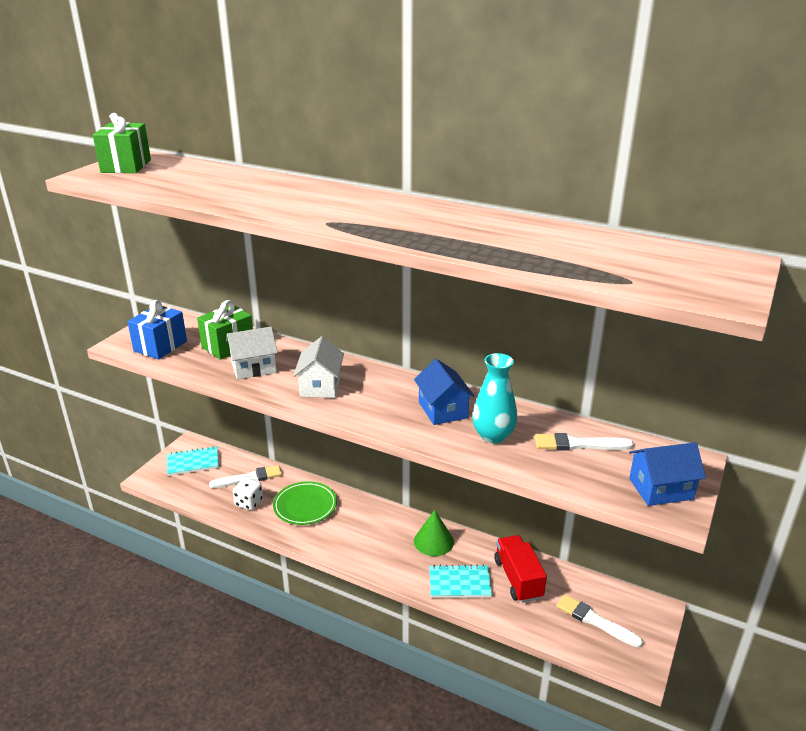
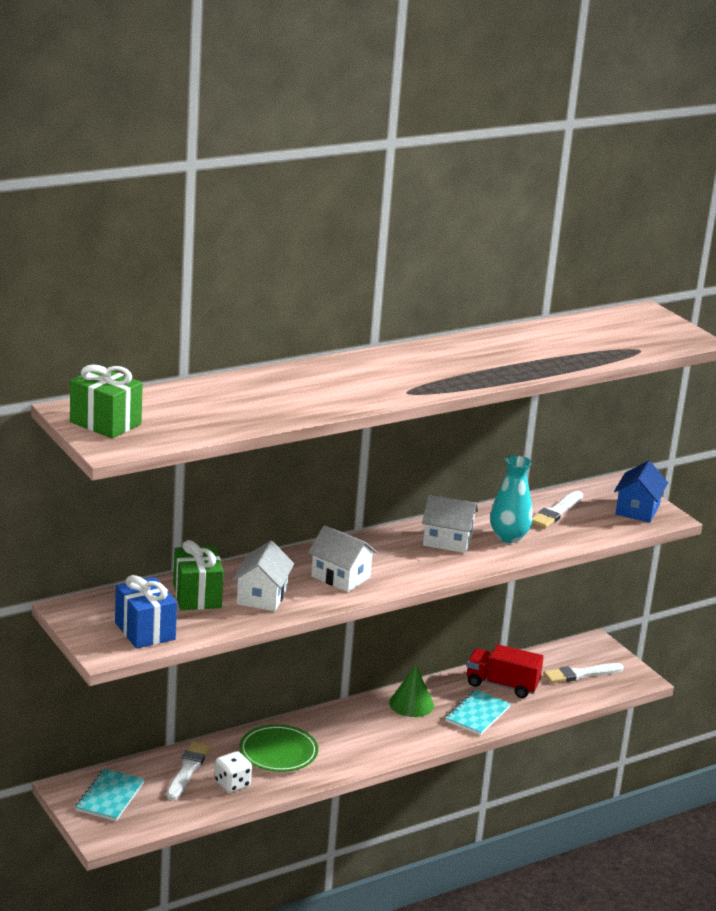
camera: 60 degrees left, 5 degrees down
(443, 410) = (447, 541): blue house -> white house

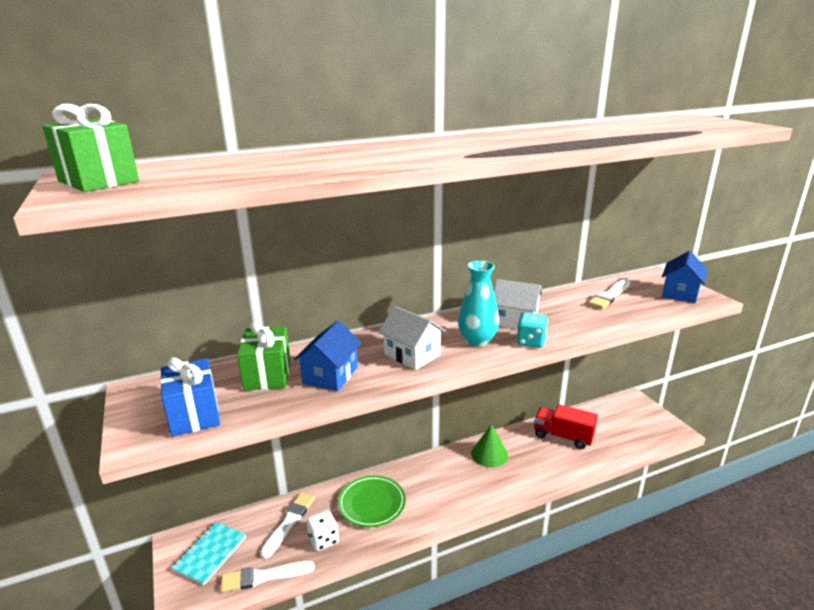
camera: 10 degrees right, 0 degrees up
(262, 596) = (330, 375): white house -> blue house
(464, 565) = (531, 342): none -> turquoise dice
(477, 714) = (544, 465): turquoise notebook -> none
(508, 537) = (570, 317): turquoise vase -> turquoise vase (477, 340)
(581, 674) = (626, 426): white brush -> white brush (264, 576)

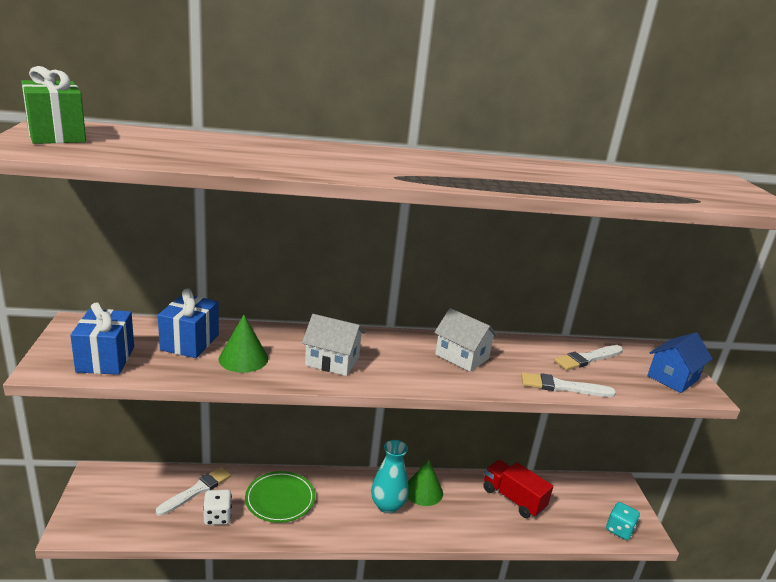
camera: 15 degrees right, 0 degrees up
(210, 554) = (116, 494): turquoise notebook -> none
(264, 576) = (149, 530): white brush -> white brush (563, 387)
(267, 375) = (190, 342): green gift -> blue gift
(330, 375) = (243, 358): blue house -> green cone
(412, 355) = (332, 361): white house -> white house turned 45 degrees counterclockwise
(477, 340) = (406, 365): turquoise vase -> turquoise vase (387, 505)
(531, 342) = (459, 382): turquoise dice -> turquoise dice (619, 530)

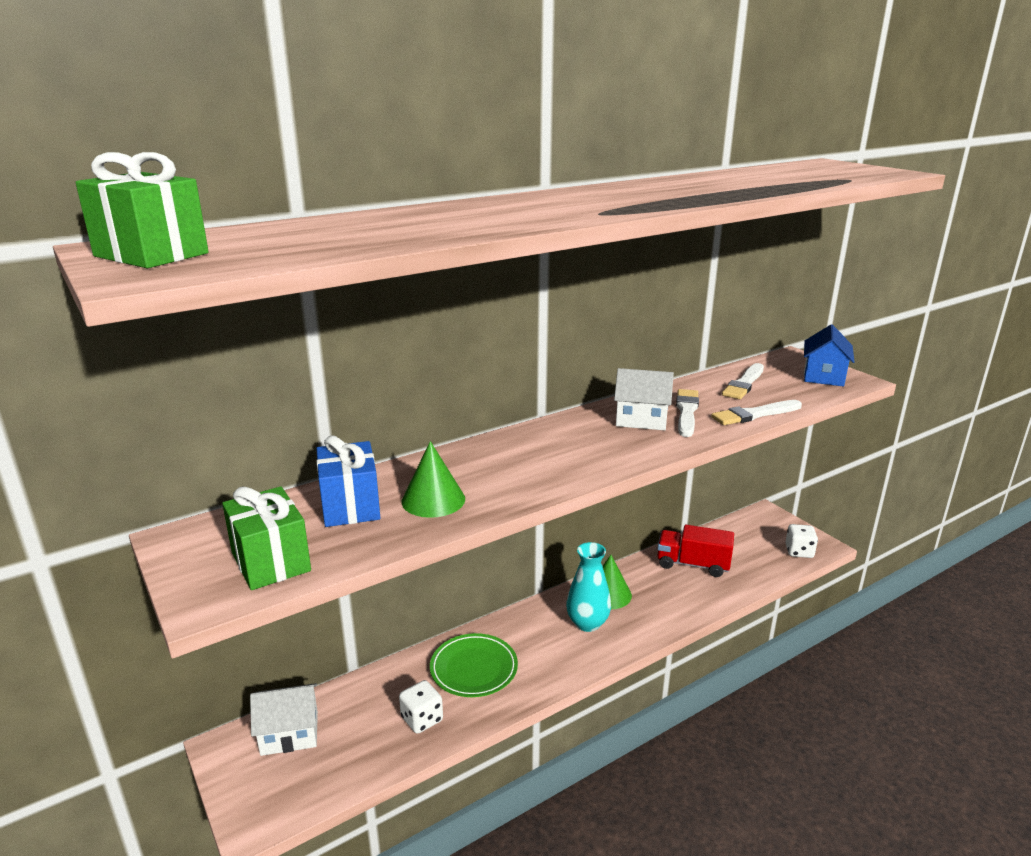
camera: 25 degrees left, 0 degrees up
(106, 359) = (271, 562): blue gift -> green gift
(196, 491) = (370, 704): white brush -> white brush (686, 412)
(332, 361) = (528, 468): white house -> white house (289, 733)
(619, 530) = (799, 551): turquoise dice -> white dice

